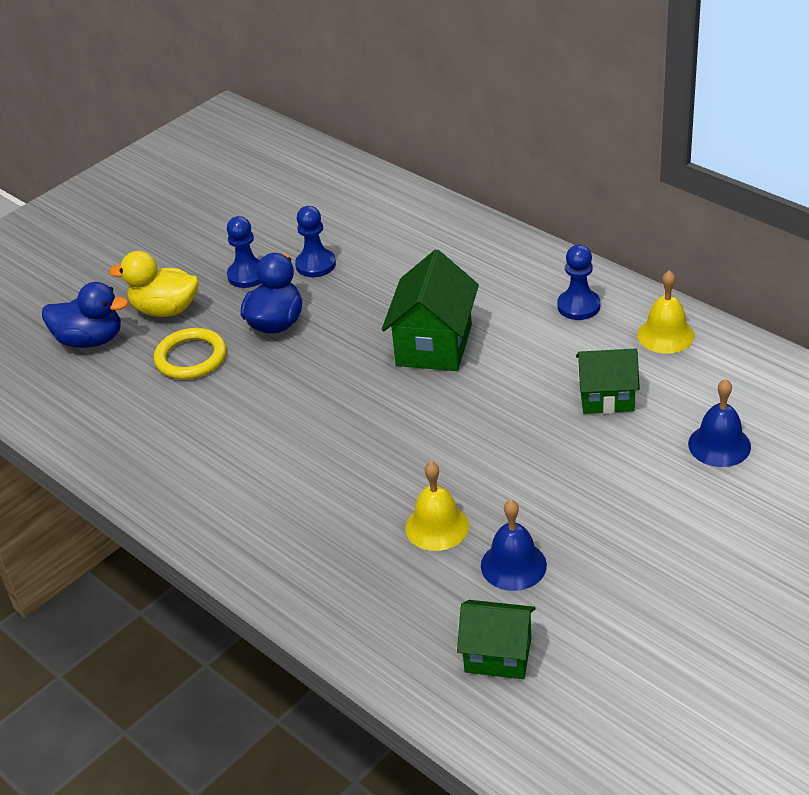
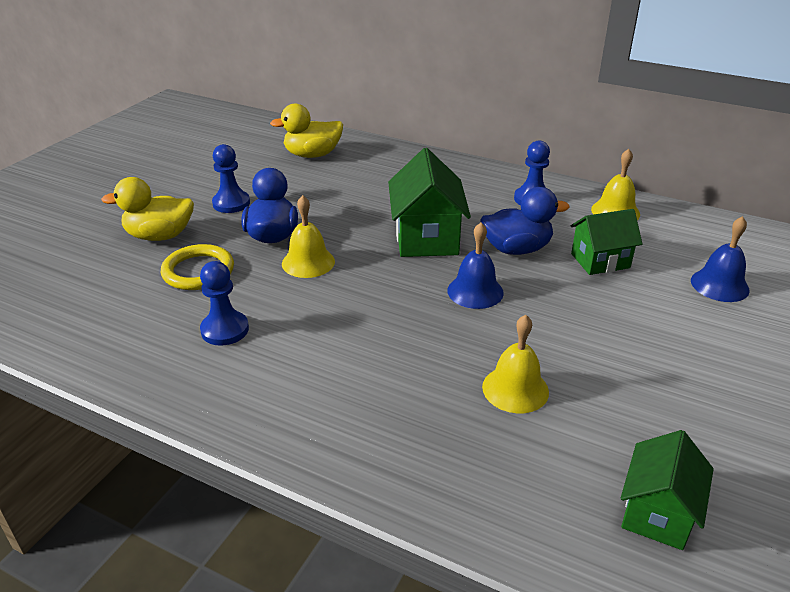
camera: 20 degrees left, 5 degrees down
(90, 340) = (88, 267): blue duck -> blue duck (516, 249)
(300, 360) = (308, 262): none -> yellow bell
(315, 265) = (291, 191): blue pawn -> blue pawn (225, 330)
(358, 214) = (312, 155): none -> yellow duck
(498, 655) = (657, 513): green house -> green house turned 60 degrees counterclockwise
(513, 565) = (612, 414): blue bell -> blue bell (475, 291)

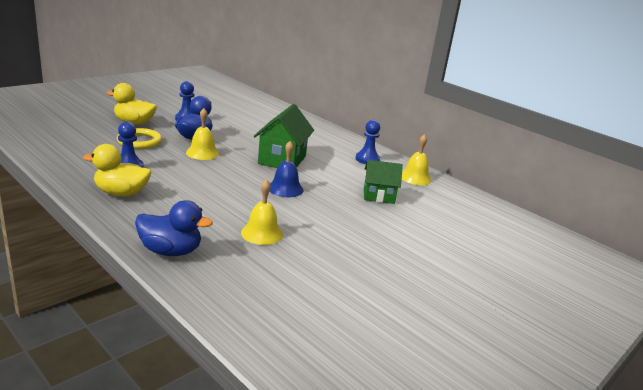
camera: 15 degrees right, 10 degrees down
(312, 155) = (255, 110): yellow duck -> yellow duck (121, 193)
(516, 249) = (331, 178): blue duck -> blue duck (171, 251)
(657, 513) = (286, 304): green house -> none
(719, 285) = (445, 226): blue bell -> none

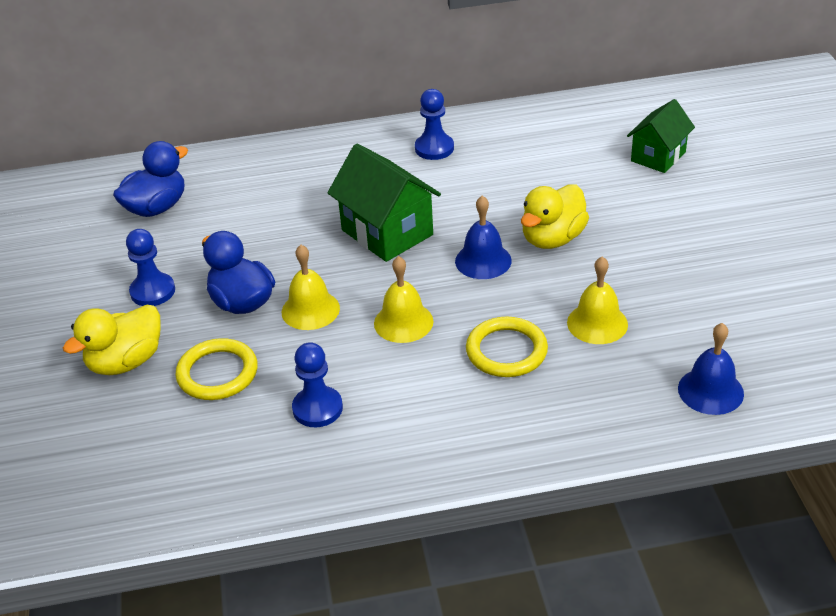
camera: 50 degrees left, 15 degrees up
(121, 193) = (408, 435): yellow duck -> yellow duck (552, 238)
(171, 251) = (605, 421): blue duck -> blue duck (156, 208)
(212, 208) = (506, 351): none -> yellow ring
(228, 287) = (710, 391): none -> blue bell
(378, 196) = (549, 182): green house -> green house (658, 156)
(415, 177) = (514, 128): yellow bell -> yellow bell (403, 322)

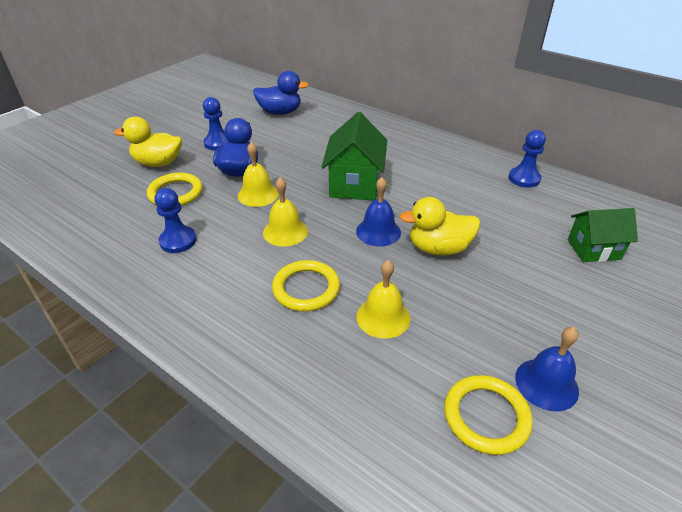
camera: 45 degrees right, 0 degrees up
(434, 148) = (449, 160): blue pawn -> blue pawn (524, 178)
(710, 391) = (383, 429): blue bell -> blue bell (546, 384)
(752, 329) = (486, 416): none -> yellow ring

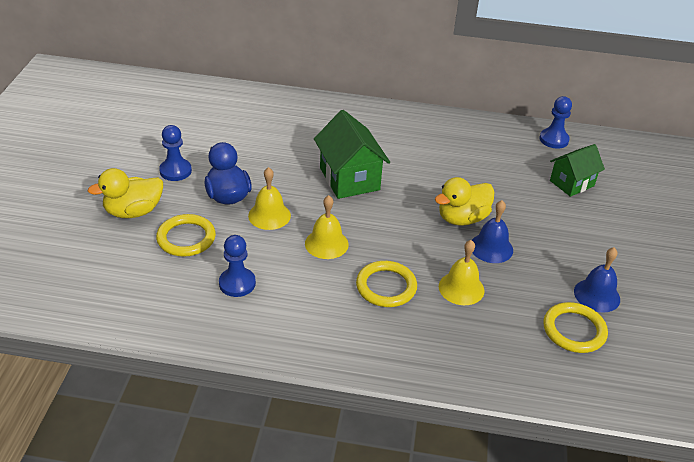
camera: 30 degrees left, 0 degrees up
(280, 112) = (208, 117): blue duck -> none
(378, 231) = (404, 218): blue bell -> blue bell (491, 248)
(524, 178) = (486, 133): blue pawn -> blue pawn (554, 139)

